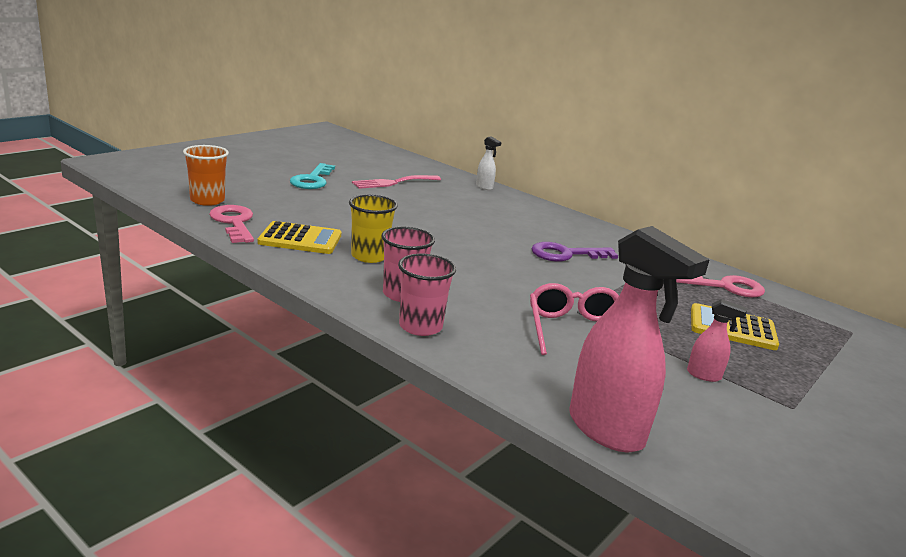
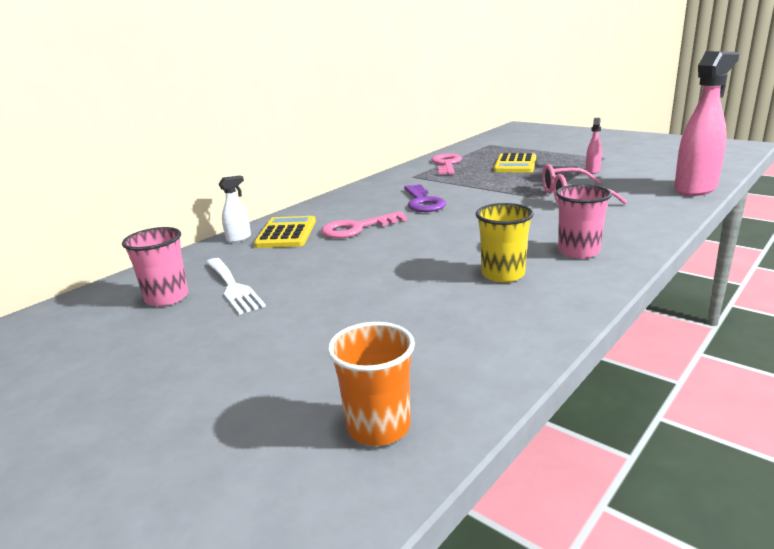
camera: 85 degrees left, 0 degrees up
(234, 222) = (465, 377): pink key -> pink key (356, 228)
(300, 239) = (488, 318): yellow calculator -> yellow calculator (286, 233)
(312, 180) = (234, 346): turquoise key -> none
(393, 182) = (233, 287): pink fork -> white fork
(420, 326) = (633, 240): pink cup -> pink cup (167, 297)

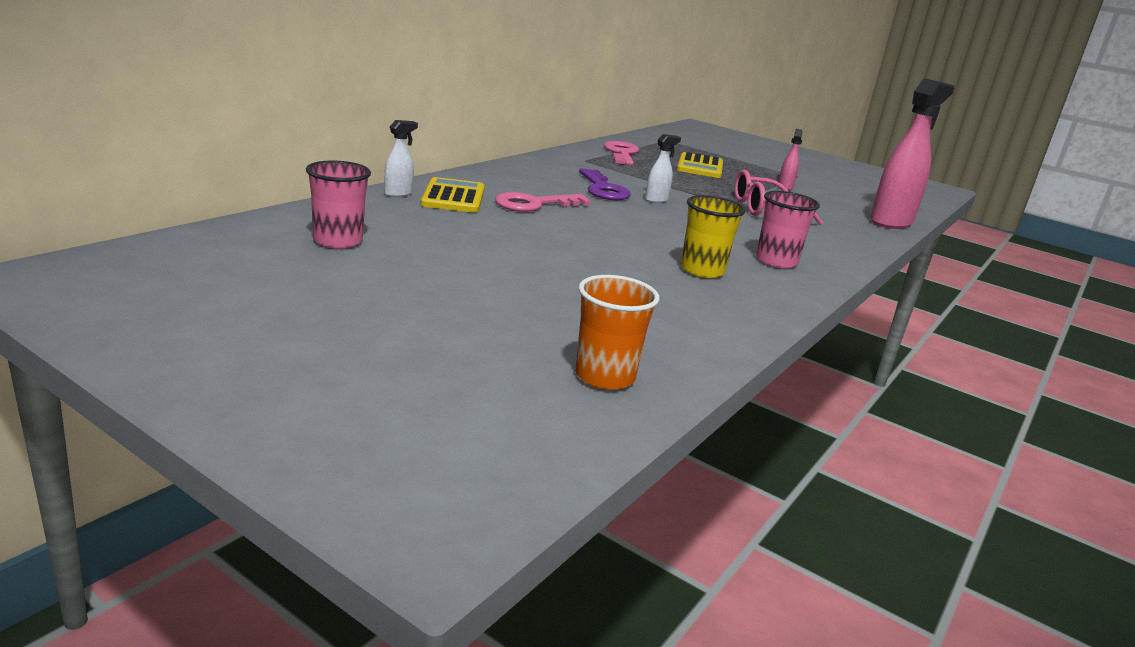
camera: 10 degrees left, 0 degrees up
(233, 287) = (411, 241): white fork -> none
(470, 204) = (656, 200): none -> white spray bottle

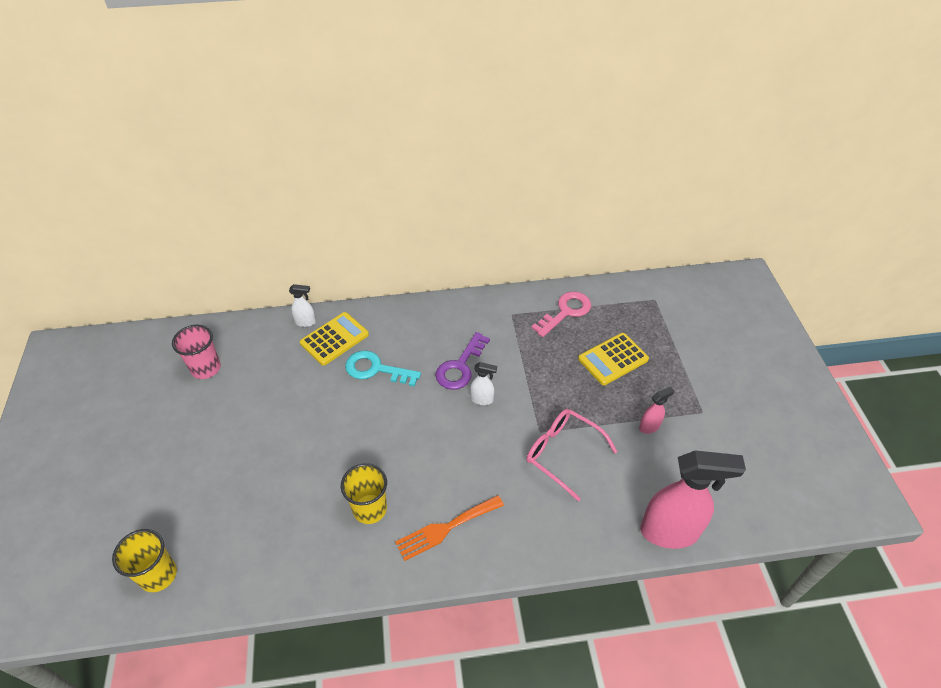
camera: 50 degrees right, 25 degrees up
(534, 204) = (375, 369): pink key -> turquoise key
(604, 376) = (158, 575): orange cup -> yellow cup
(776, 261) = (445, 528): pink cup -> orange fork

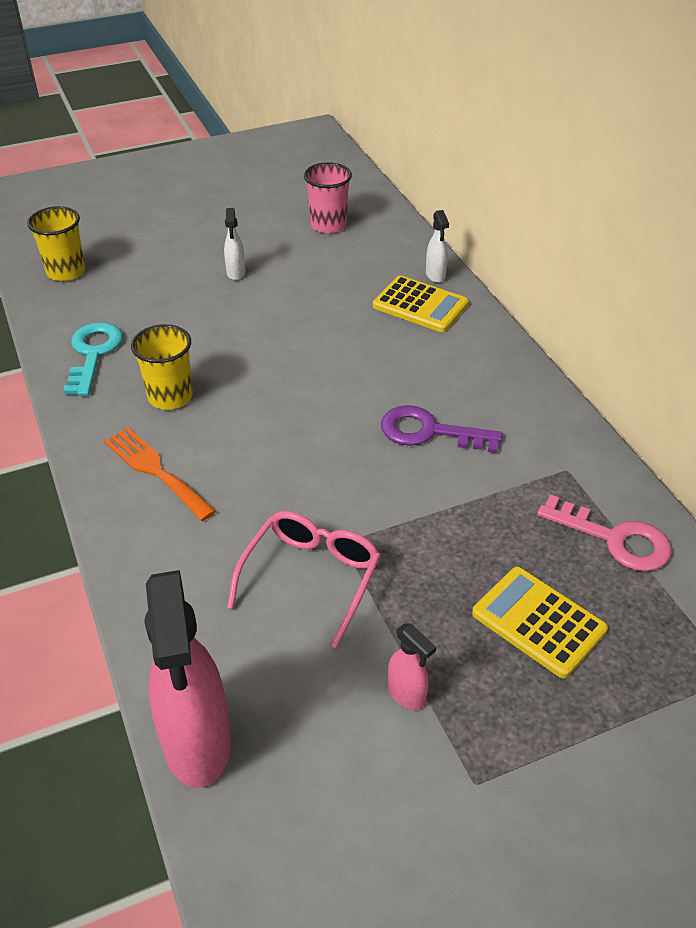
camera: 75 degrees right, 5 degrees down
(375, 369) = (386, 352): turquoise key -> turquoise key (93, 353)
(482, 399) = (378, 467): white spray bottle -> white spray bottle (236, 273)

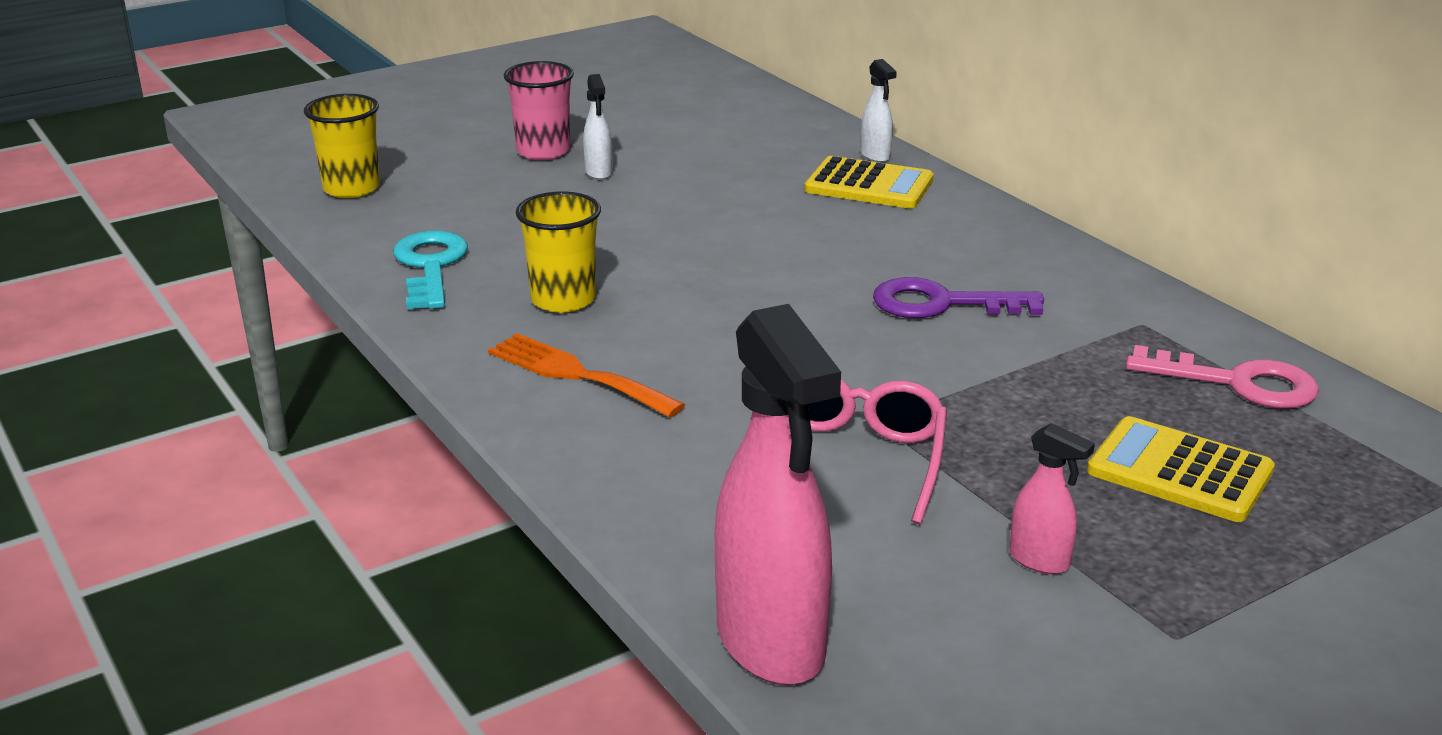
camera: 10 degrees left, 15 degrees down
(328, 225) = (706, 118): pink cup -> pink cup (543, 151)

